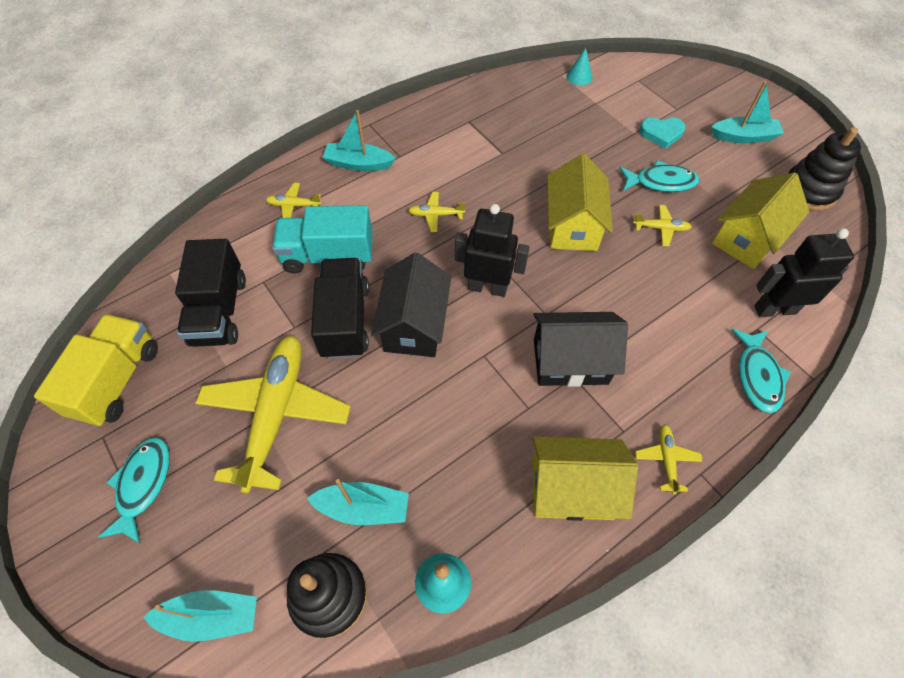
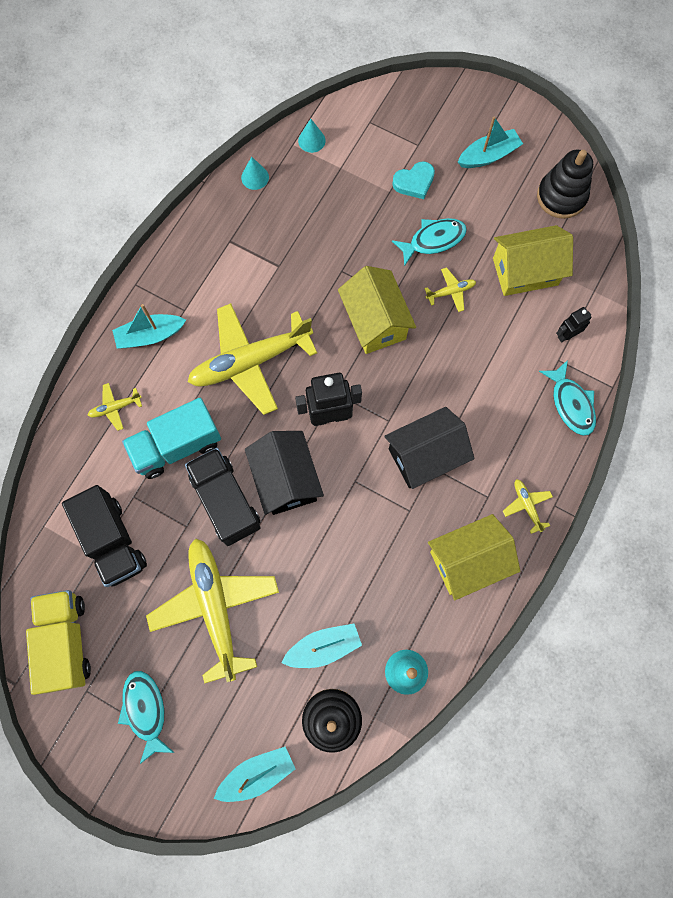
camera: 25 degrees left, 15 degrees up
(435, 215) = (250, 362): yellow plane -> yellow plane, size x2.41
(515, 86) = (255, 177): none -> turquoise cone
(747, 238) = (525, 271): yellow house -> yellow house turned 60 degrees clockwise
(774, 309) = (566, 335): black robot -> black robot, size x0.55

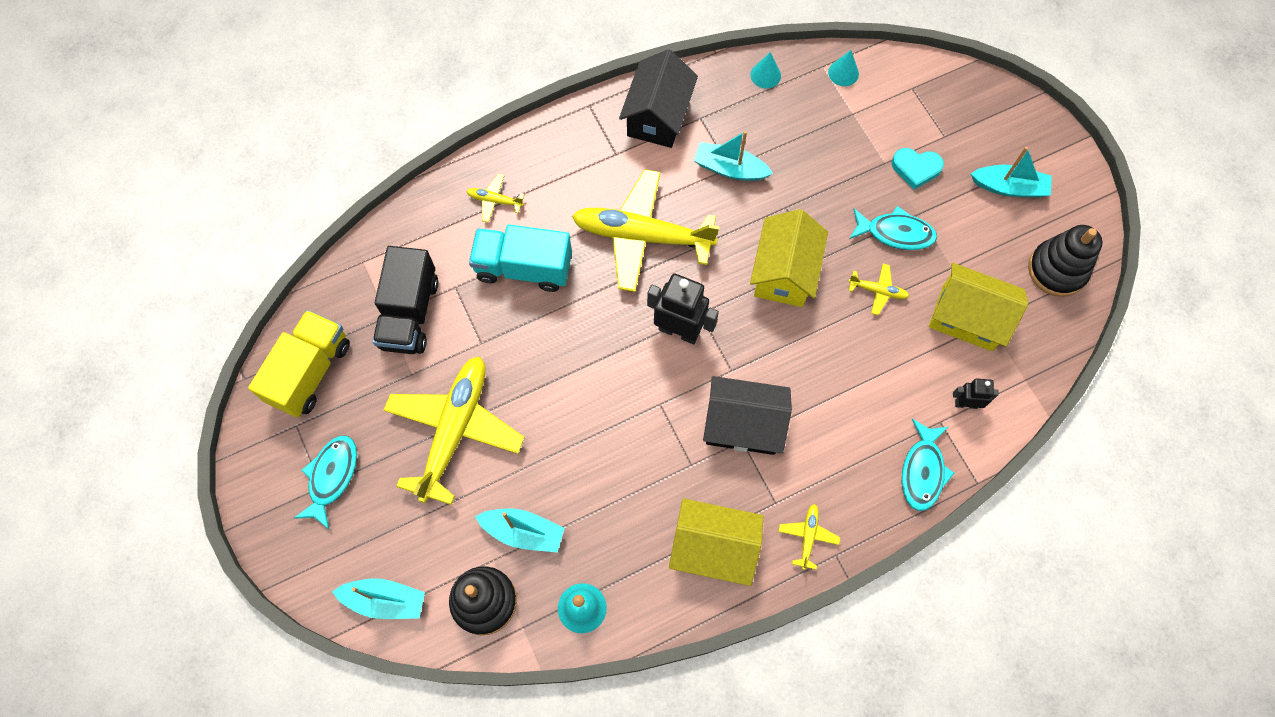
camera: 35 degrees right, 5 degrees down
(150, 335) = (570, 157): turquoise boat -> turquoise boat (730, 169)
(225, 501) = (531, 344): black truck -> none
(286, 479) = (598, 360): black house -> black house (658, 116)

